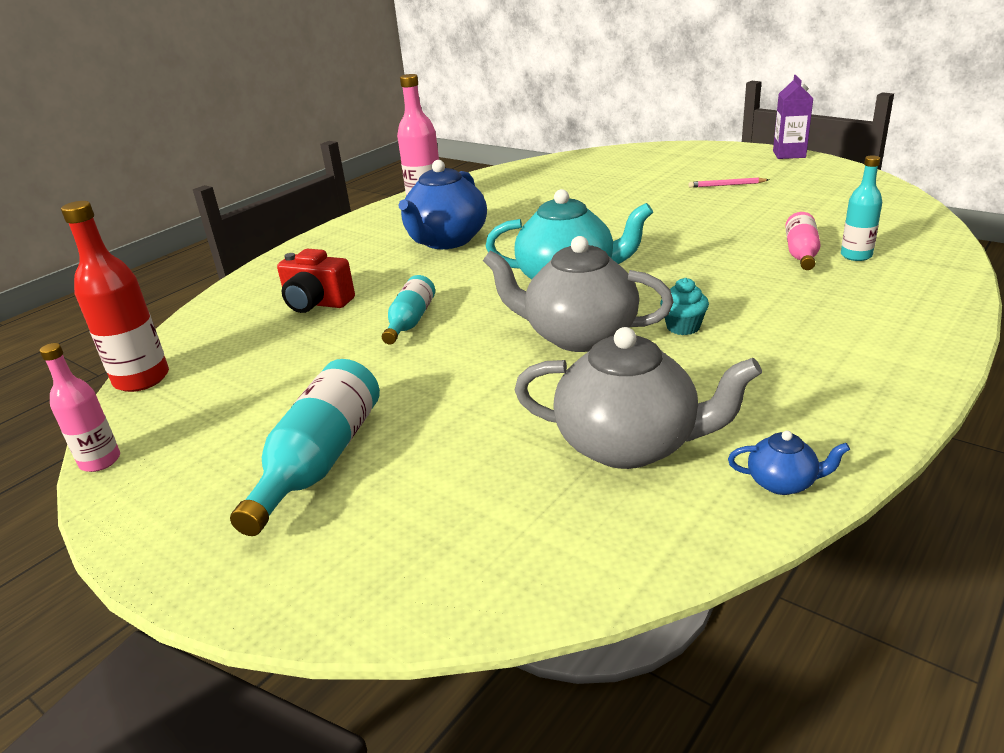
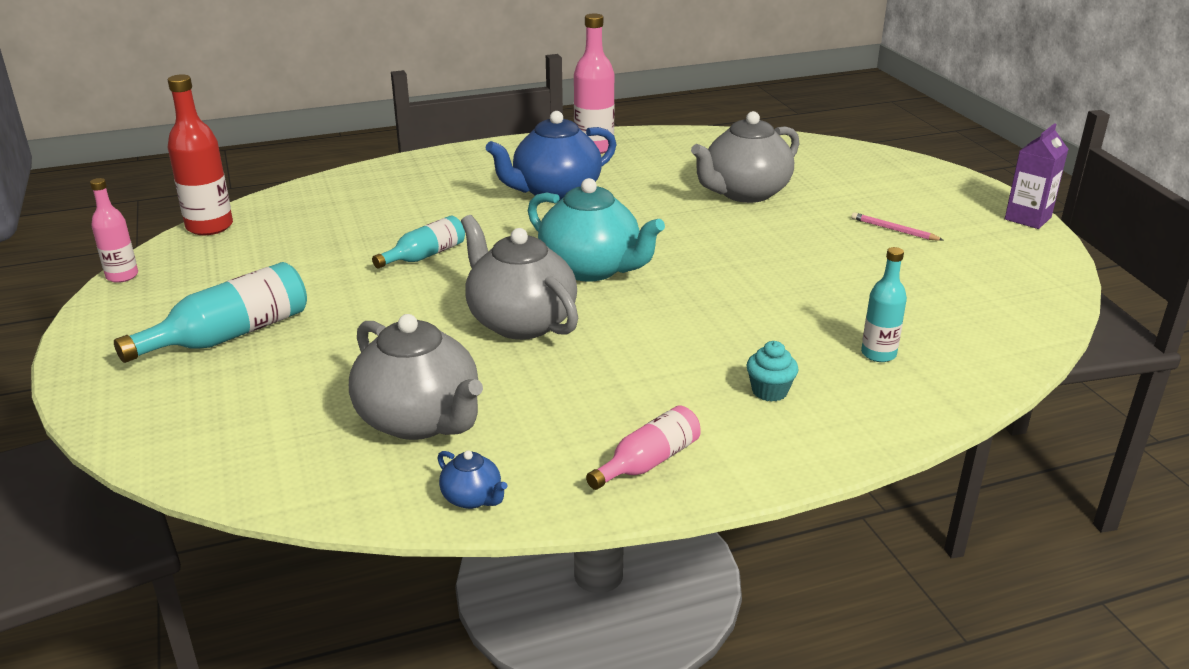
camera: 30 degrees right, 0 degrees up
(317, 303) = (386, 212): red camera -> none
(591, 196) = (744, 193): none -> grey teapot
(683, 327) = (609, 351): turquoise cupcake -> turquoise cupcake (769, 391)
(801, 253) = (830, 330): pink bottle -> pink bottle (648, 462)

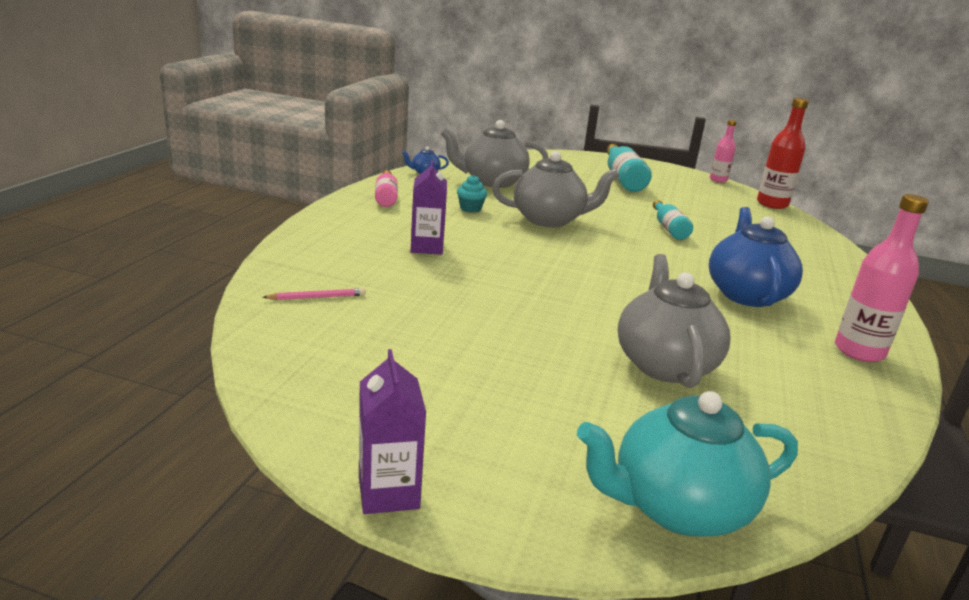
camera: 125 degrees right, 5 degrees down
(591, 269) = (590, 255): turquoise teapot -> turquoise teapot (677, 507)
(744, 350) = (427, 247): none -> purple carton
(769, 391) = (381, 235): turquoise cupcake -> turquoise cupcake (470, 208)
(878, 354) = (352, 273): turquoise bottle -> none
(894, 230) = (489, 387): pink pencil -> pink pencil (317, 297)

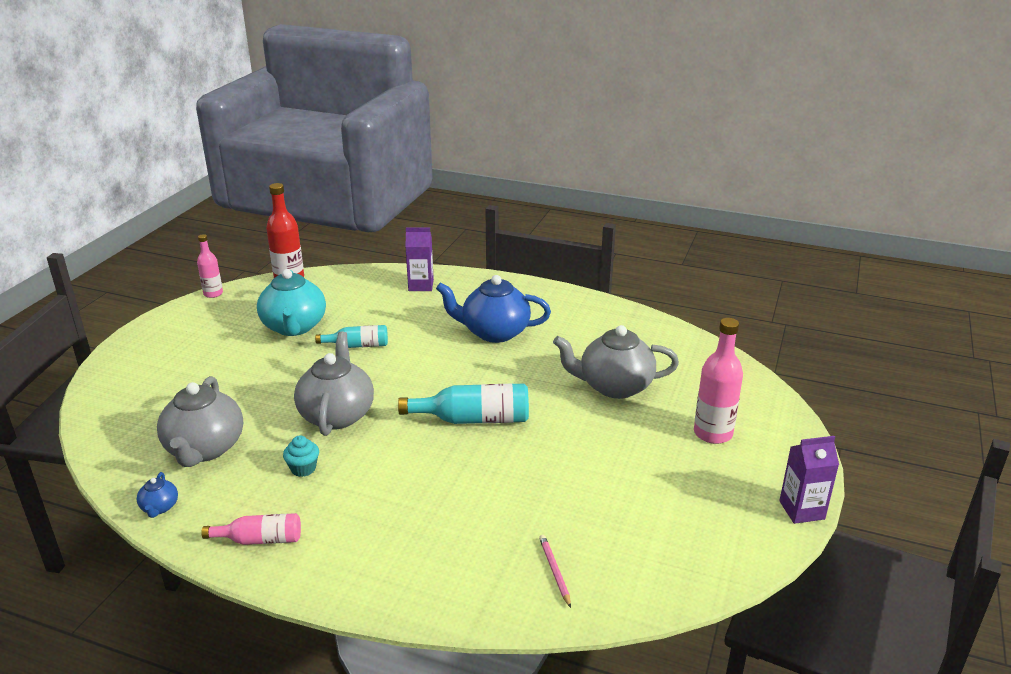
camera: 85 degrees left, 5 degrees up
(427, 247) = (422, 501): purple carton -> purple carton (421, 285)
(623, 179) = (204, 352): turquoise bottle -> turquoise bottle (473, 419)
(677, 507) = (763, 405): turquoise teapot -> turquoise teapot (294, 327)
(859, 351) = (571, 307): pink bottle -> pink bottle (713, 433)

